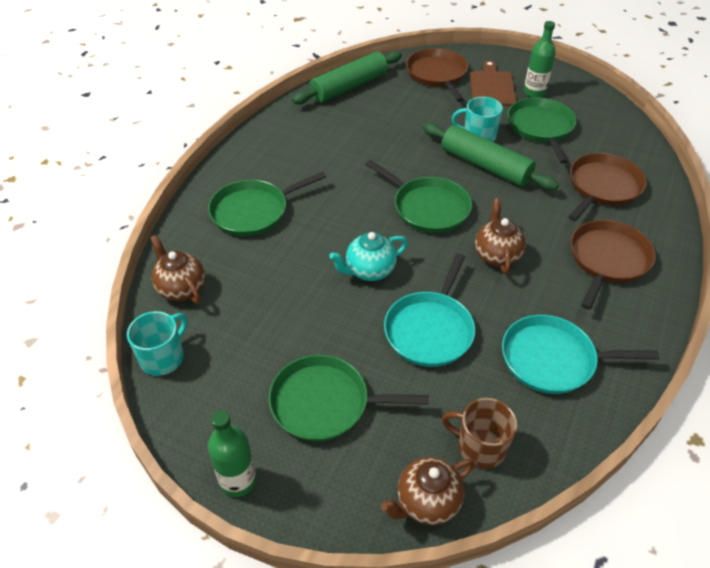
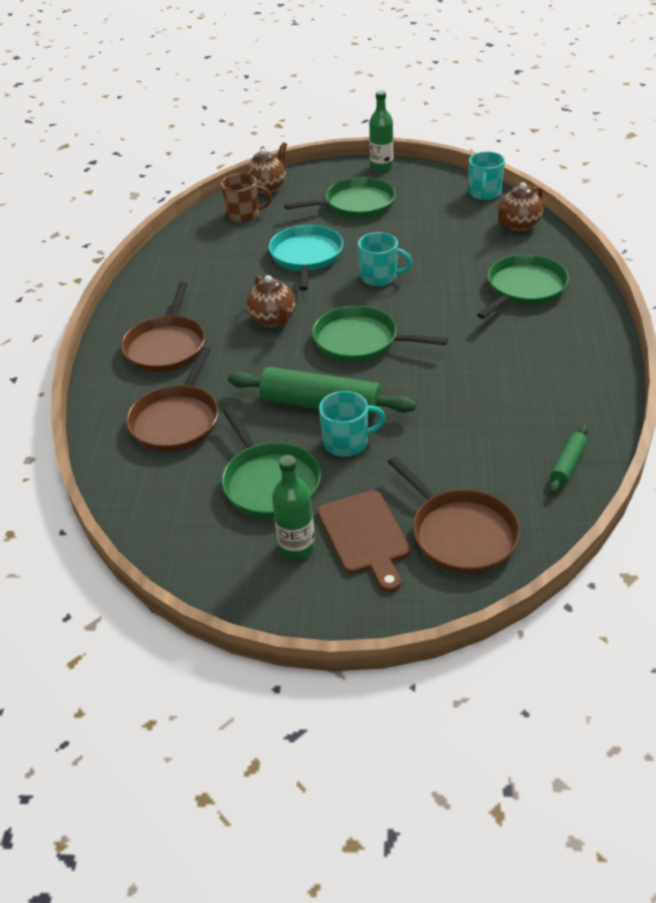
camera: 160 degrees right, 5 degrees down
(181, 289) = (518, 225): brown teapot -> brown teapot turned 105 degrees clockwise
(349, 87) = (568, 464): green rolling pin -> green rolling pin, size x0.49
(369, 271) = (380, 277): turquoise teapot -> turquoise mug
(553, 359) = (205, 266): turquoise pan -> none

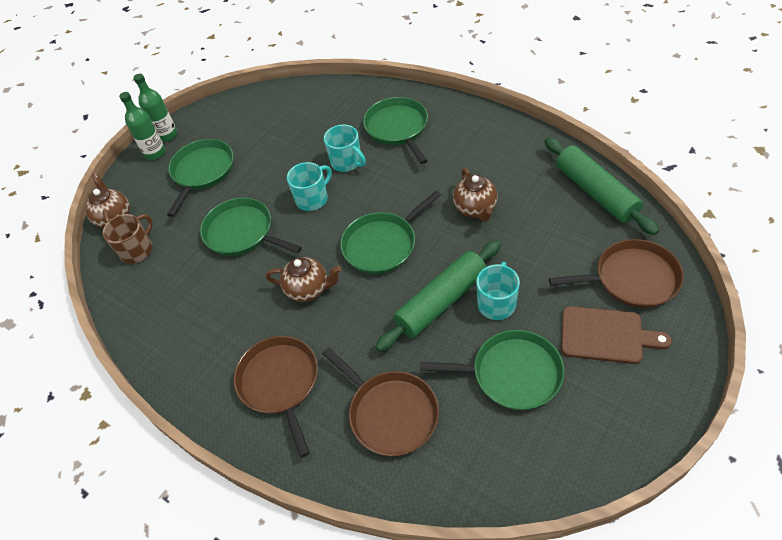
camera: 55 degrees left, 10 degrees up
(166, 346) = (280, 383): brown pan -> brown pan turned 150 degrees counterclockwise
(296, 547) = (595, 384): green bottle -> green bottle (155, 153)
(306, 256) = (242, 232): turquoise pan -> green pan
(484, 193) = (265, 96): turquoise mug -> turquoise mug (347, 162)
(518, 225) = (322, 97): brown teapot -> brown teapot (475, 209)
(568, 464) = (595, 192): green rolling pin -> green rolling pin, size x2.05

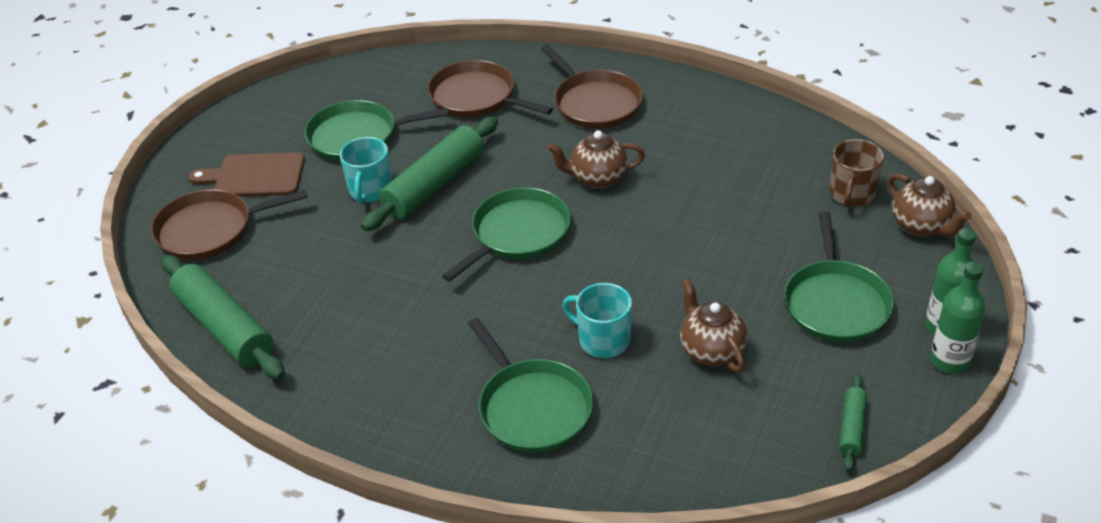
camera: 165 degrees right, 10 degrees down
(238, 107) = (852, 428): none -> green rolling pin
(242, 232) = (717, 228): green pan -> none
(312, 199) = (636, 280): turquoise mug -> none
(475, 209) = (396, 289): brown teapot -> brown teapot (711, 351)

